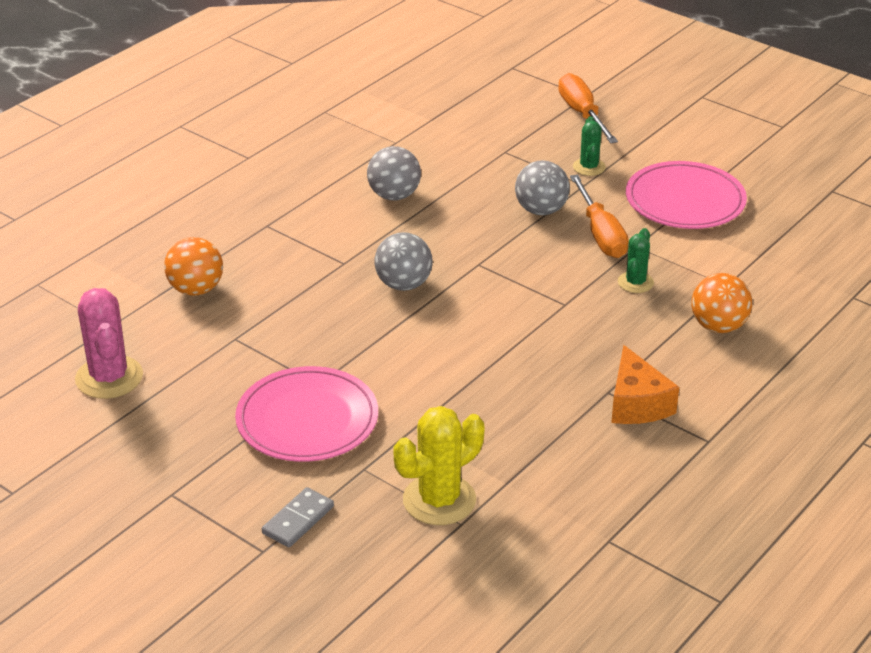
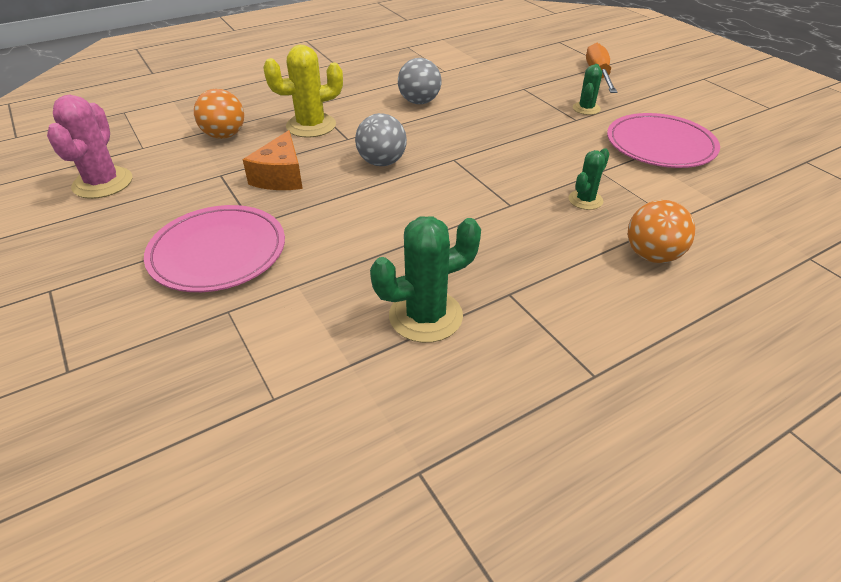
camera: 20 degrees right, 5 degrees up
(298, 520) = (126, 347): grey domino -> none
(439, 500) = (271, 364): yellow cactus -> yellow cactus (311, 126)
(541, 210) = (529, 131): grey ball -> none
(546, 429) = (425, 316): none -> green cactus
(601, 234) = (572, 156): orange screwdriver -> none
(637, 403) = (533, 313): orange cheese -> orange cheese (281, 176)

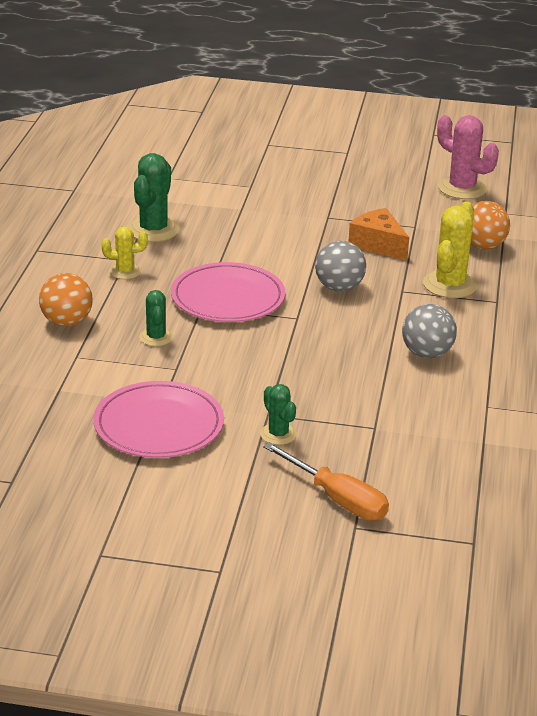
camera: 130 degrees right, 10 degrees down
(218, 252) = (312, 199): pink plate -> pink plate (228, 298)
(529, 279) = (125, 272): none -> yellow cactus

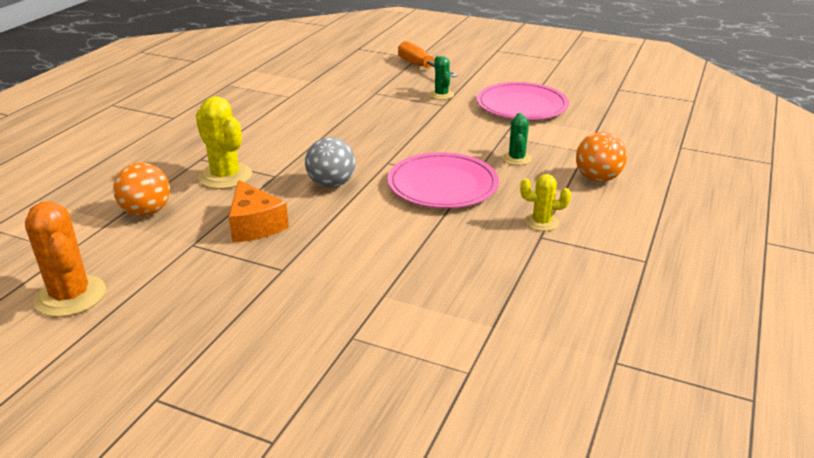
camera: 165 degrees left, 0 degrees up
(153, 230) = (504, 274): green cactus -> none
(427, 353) = (300, 127): grey ball -> none
(450, 285) = (225, 176): yellow cactus -> yellow cactus turned 75 degrees counterclockwise
(462, 188) = (71, 296): pink cactus -> orange cactus

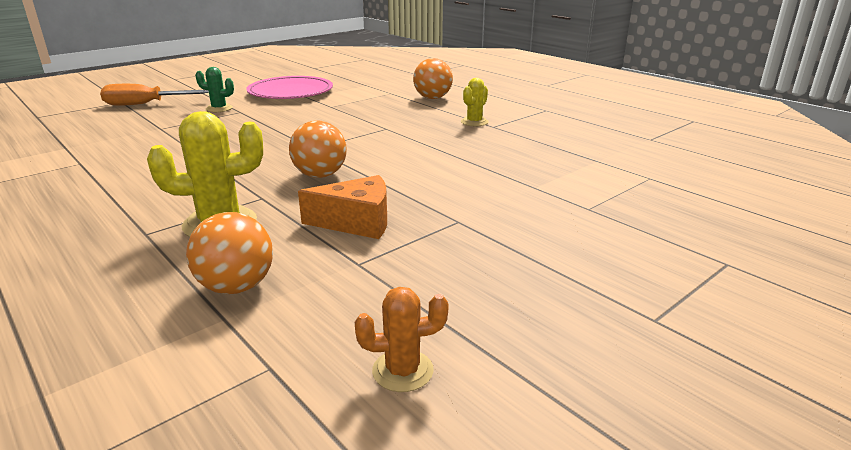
camera: 65 degrees left, 5 degrees down
(71, 296) = (402, 371): orange cactus -> orange cactus, size x0.58
(331, 184) = (320, 175): grey ball -> orange ball
(442, 185) = (382, 137): pink plate -> none
(516, 158) = (373, 110): green cactus -> none

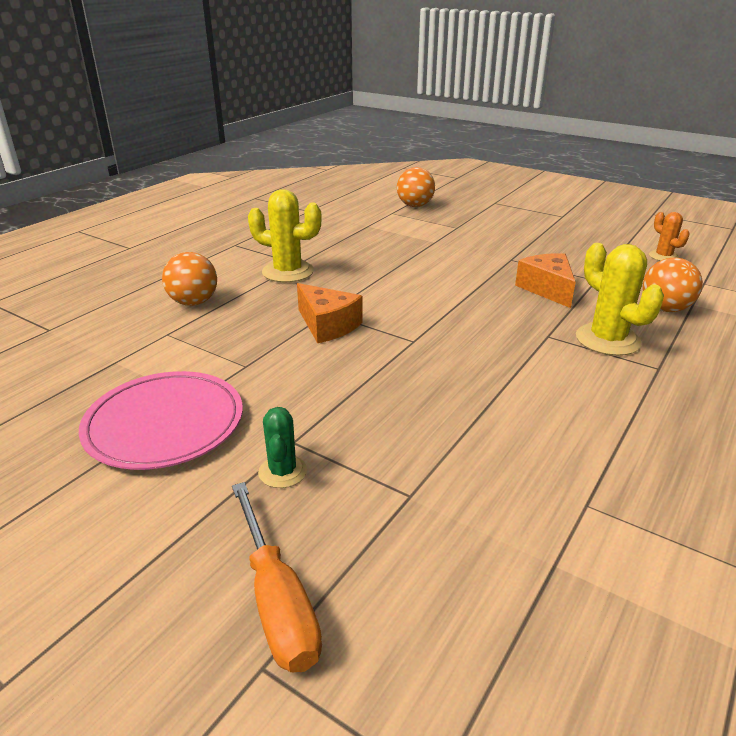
camera: 105 degrees left, 5 degrees up
(320, 175) = (479, 320): orange ball -> orange ball (415, 206)
(364, 126) = (327, 325): none -> orange cheese
(474, 122) = (288, 272): yellow cactus -> yellow cactus, size x1.73

